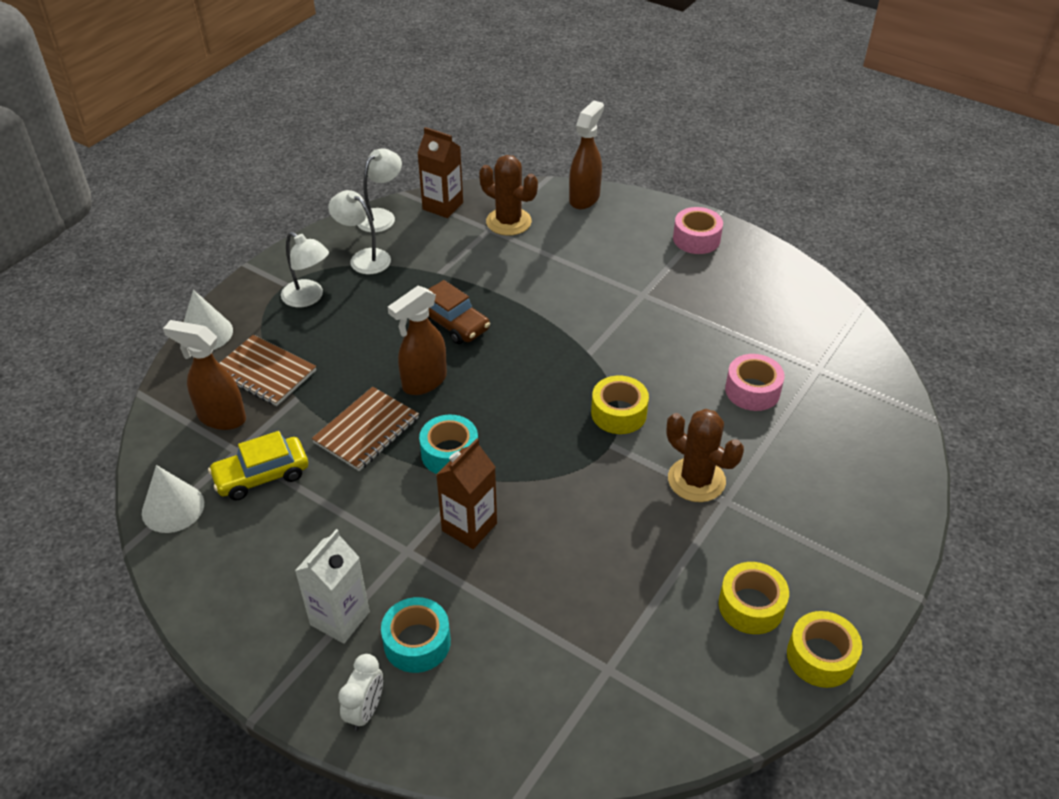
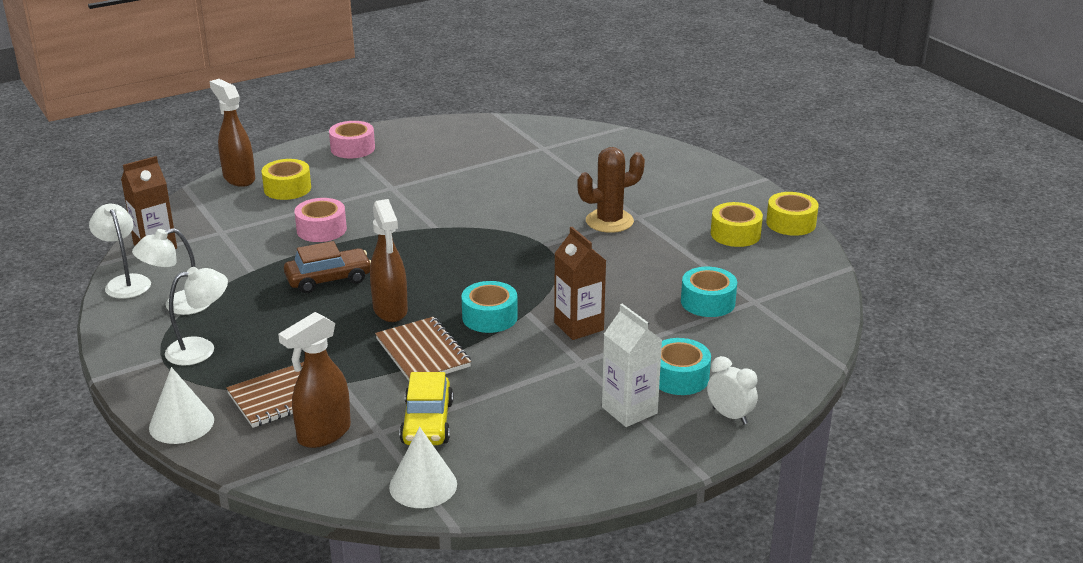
camera: 65 degrees left, 15 degrees down
(508, 222) = (223, 220): brown cactus -> none
(579, 624) = (708, 302): none -> turquoise tape
(618, 413) = (514, 232): yellow tape -> yellow tape (287, 188)
(752, 390) = (541, 176): pink tape -> pink tape (321, 229)

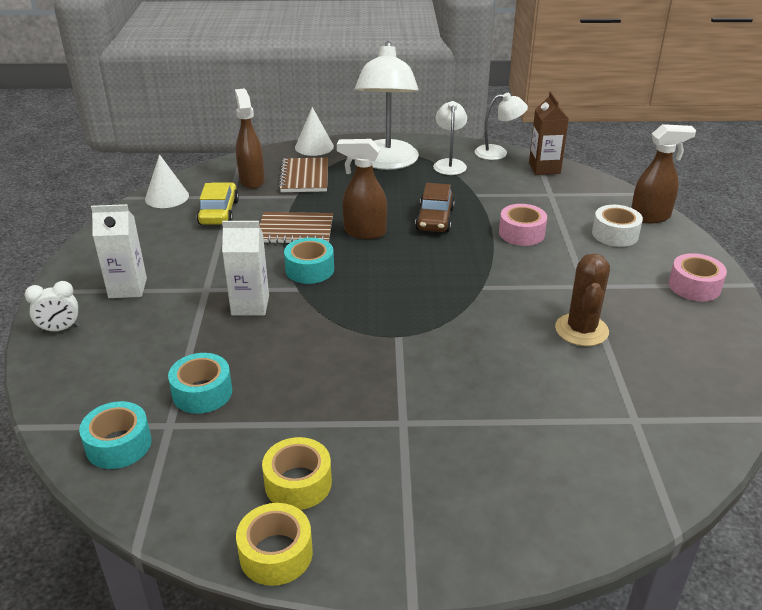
camera: 120 degrees right, 5 degrees up
(200, 349) = (387, 162): white lamp -> white lamp, size x1.90
(287, 188) = (615, 234): yellow tape -> white tape
(427, 423) = (219, 212): yellow car -> yellow car turned 60 degrees clockwise
(579, 326) = (250, 305): brown carton -> white carton
(609, 221) = (409, 396): brown cactus -> brown cactus (581, 330)
(679, 377) = (130, 326): turquoise tape -> turquoise tape (118, 445)

